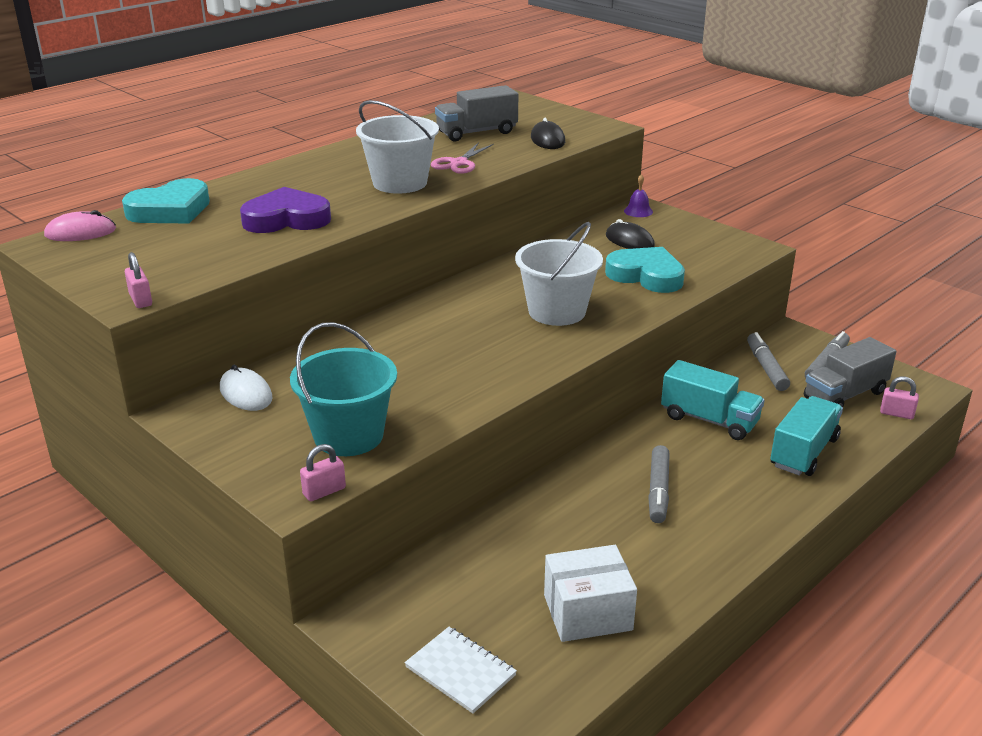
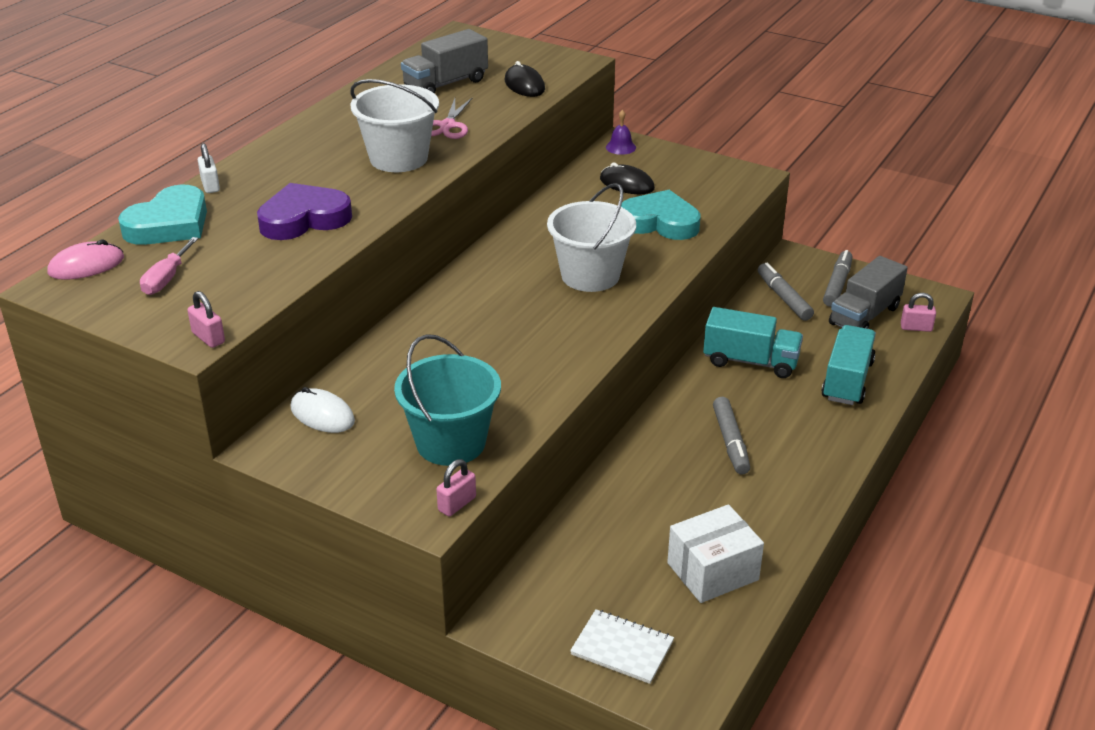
camera: 15 degrees left, 5 degrees up
(138, 250) = (166, 279): none -> pink screwdriver
(224, 186) = (210, 185): none -> white padlock

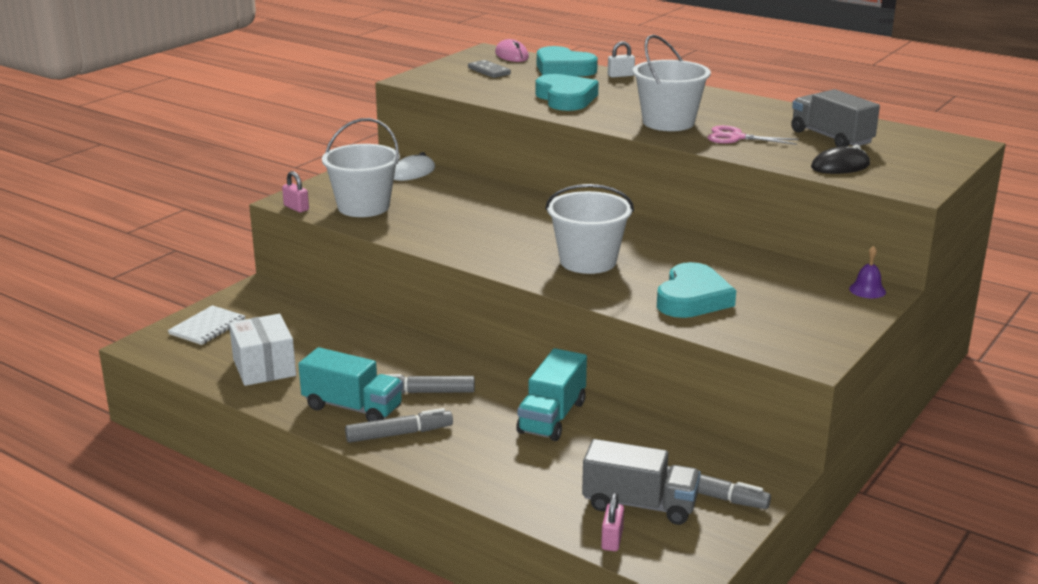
camera: 95 degrees right, 10 degrees down
(166, 279) = (489, 71): pink screwdriver -> grey domino
(208, 338) = (413, 82): pink padlock -> none
(304, 219) = (566, 98): purple heart -> turquoise heart
(451, 443) = (363, 207): turquoise bucket -> white bucket
(627, 184) = (777, 288): black mouse -> none
(783, 298) = (678, 453): grey marker -> grey marker (399, 434)
(847, 381) = (509, 471): turquoise truck -> turquoise truck (352, 408)
(864, 316) = (639, 504): grey truck -> grey truck turned 150 degrees clockwise

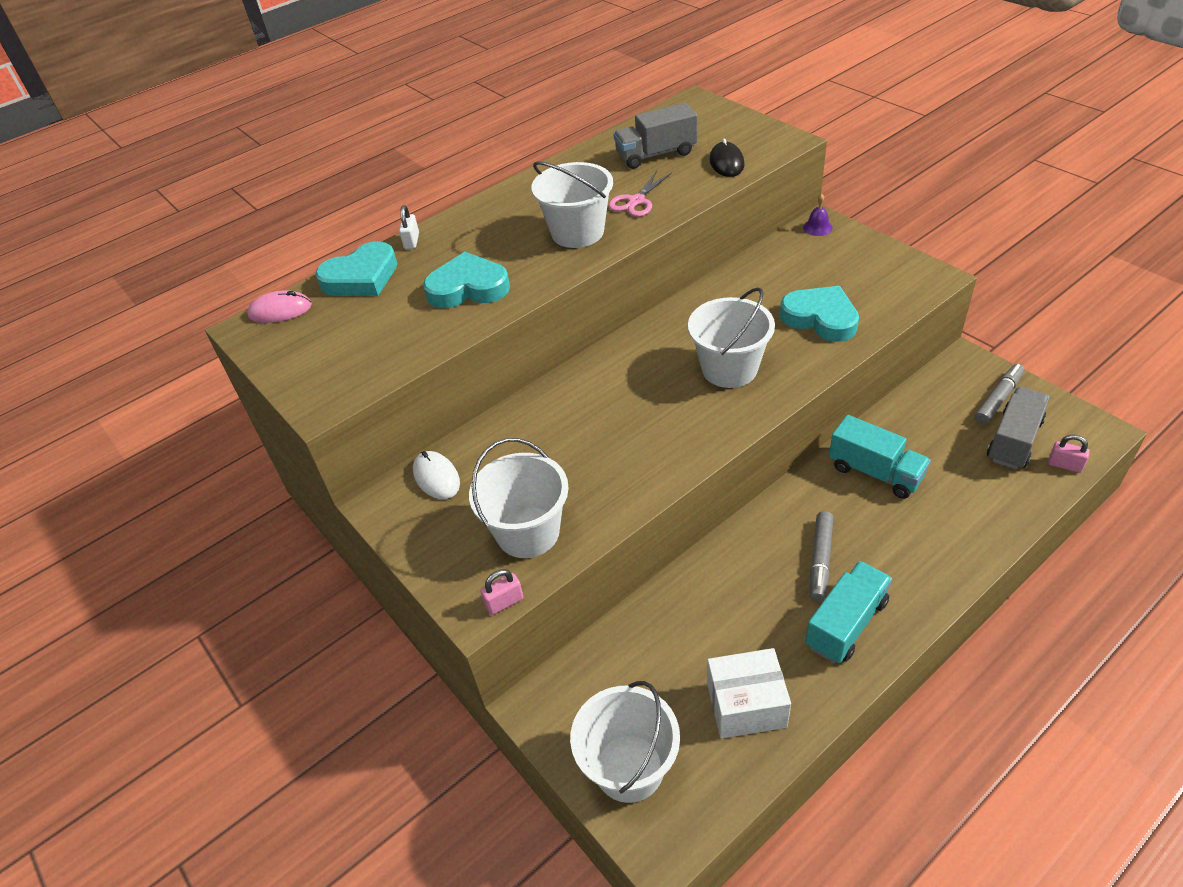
camera: 70 degrees left, 20 degrees up
(207, 327) = (629, 768): white notebook -> white bucket
(399, 434) = (900, 588): grey marker -> none
(489, 71) = (331, 335): grey domino -> none

